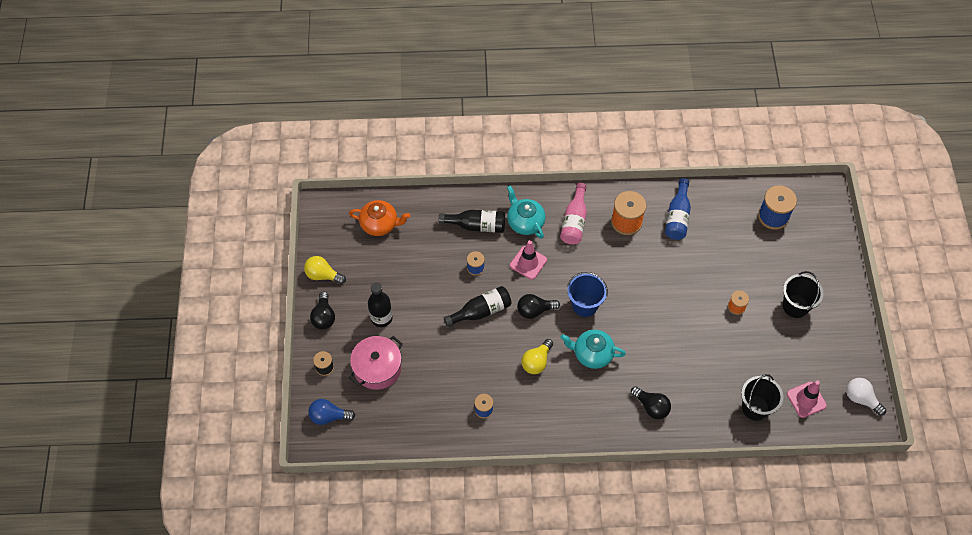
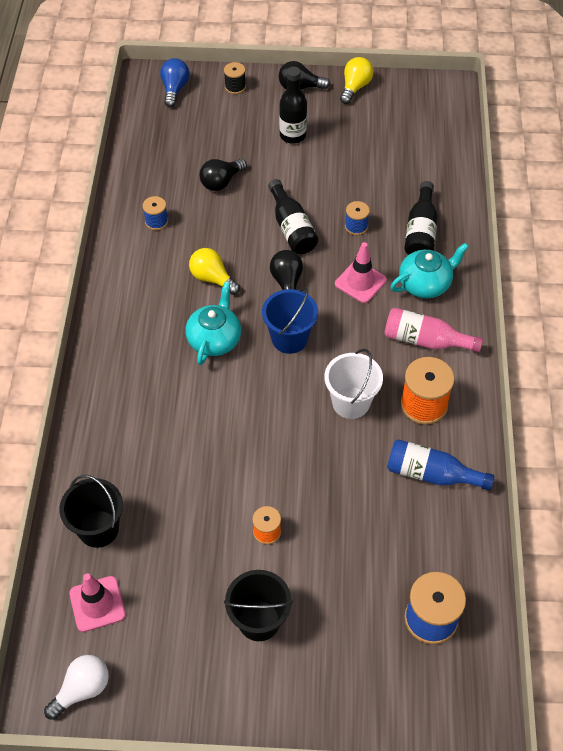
camera: 95 degrees right, 5 degrees down
(377, 368) = (227, 130): pink pot -> none
(380, 224) = (425, 138): orange teapot -> none
(632, 264) = (351, 402): none -> white bucket
(651, 407) = (125, 398): black light bulb -> black light bulb (221, 182)

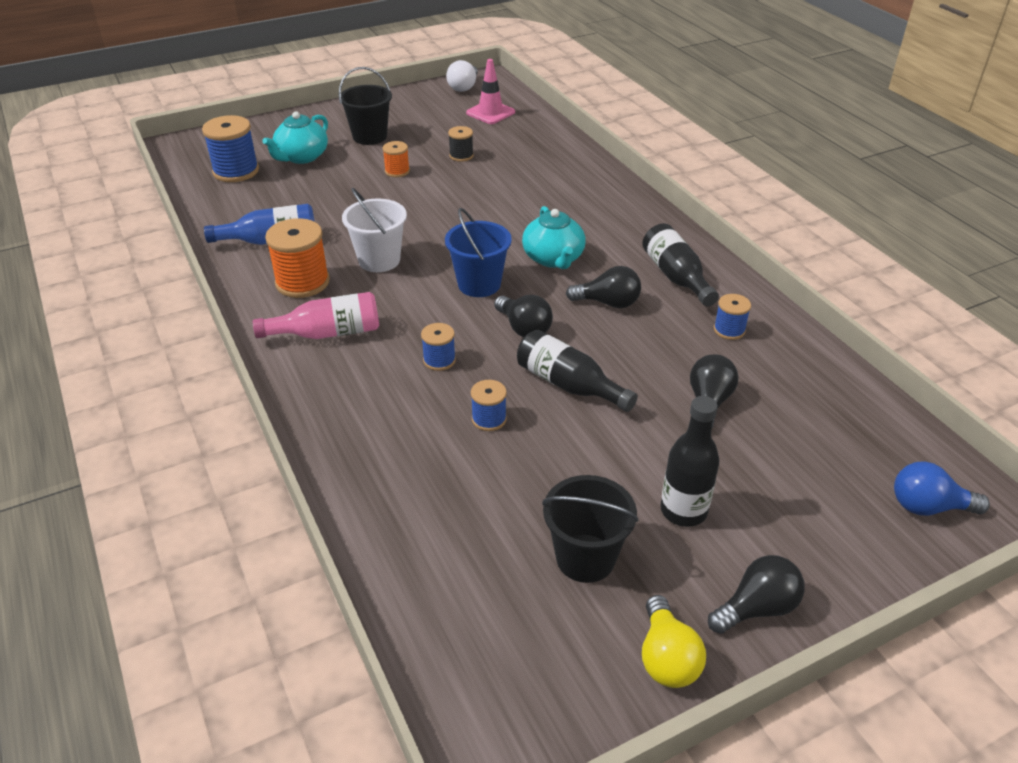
camera: 150 degrees right, 15 degrees down
(98, 529) = (527, 137): black bucket -> black bucket (585, 558)
(174, 89) = (928, 507): blue light bulb -> blue light bulb turned 120 degrees clockwise
(212, 278) = (608, 303): yellow light bulb -> black light bulb
(235, 87) = (852, 556): black spool -> black spool (461, 156)
(360, 282) = (439, 360): pink traffic cone -> blue spool
(420, 231) = (397, 448): black bottle -> black bottle (676, 277)
(425, 284) = (357, 388): turquoise teapot -> turquoise teapot (301, 157)

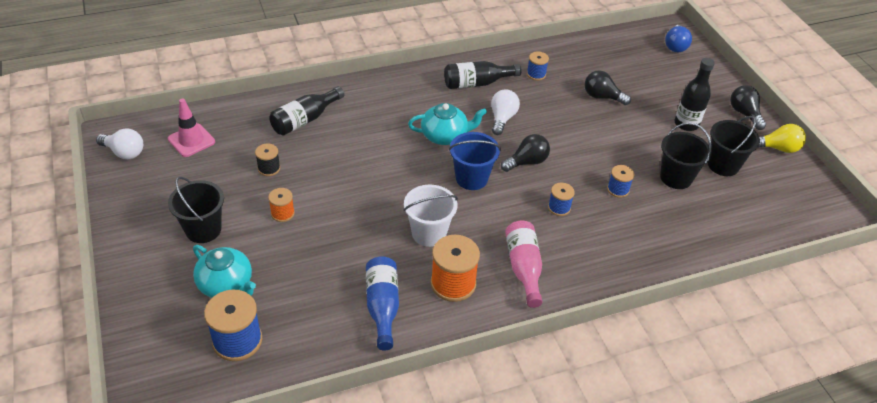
camera: 85 degrees left, 5 degrees up
(534, 489) = (676, 177): none -> black bucket
(569, 385) = (586, 150): black bottle -> black bottle (305, 119)
(608, 303) = (502, 118): black light bulb -> white light bulb

